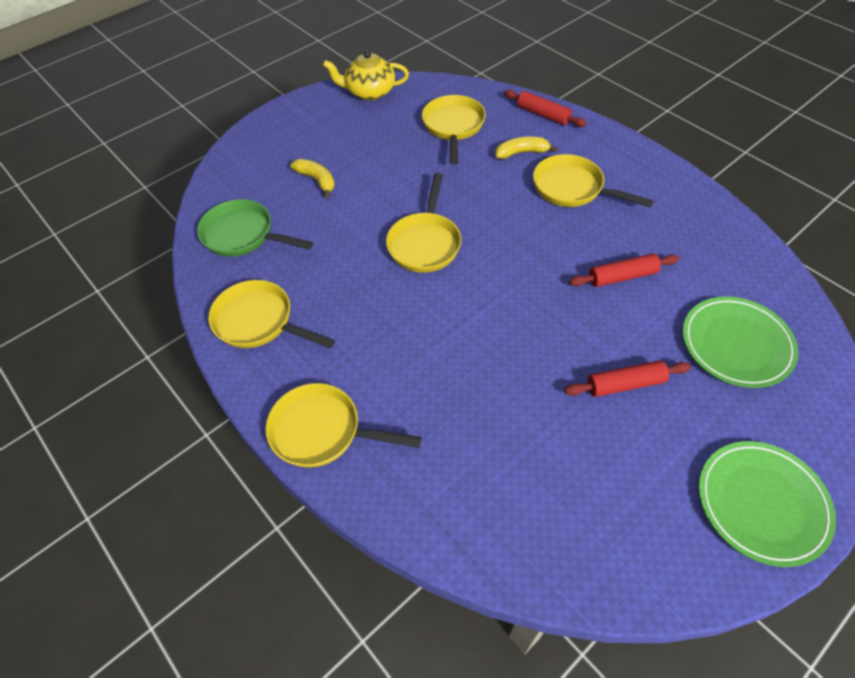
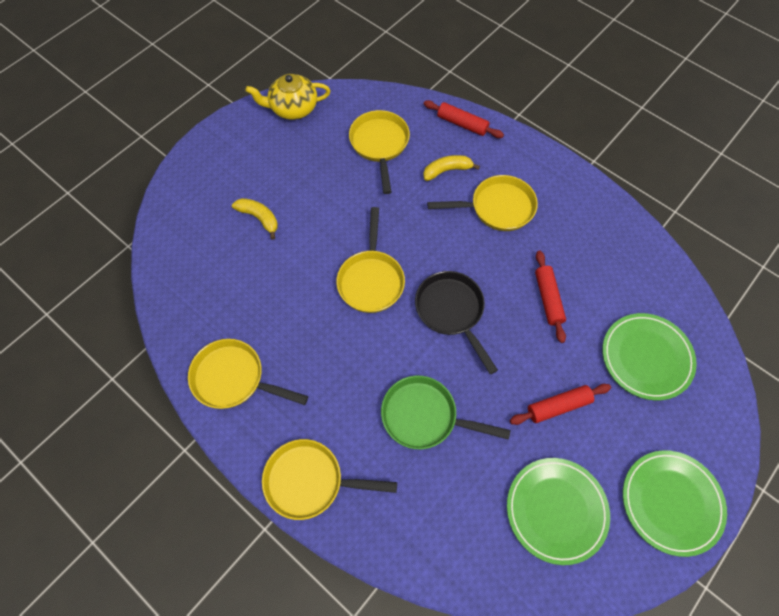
camera: 10 degrees left, 10 degrees up
(243, 235) = (200, 287): green pan -> green pan (425, 416)
(510, 279) = (451, 312): none -> black pan
(572, 188) = (497, 208): yellow pan -> yellow pan turned 150 degrees clockwise
(613, 495) = (556, 510): none -> green plate
(622, 276) = (548, 299): red rolling pin -> red rolling pin turned 75 degrees counterclockwise

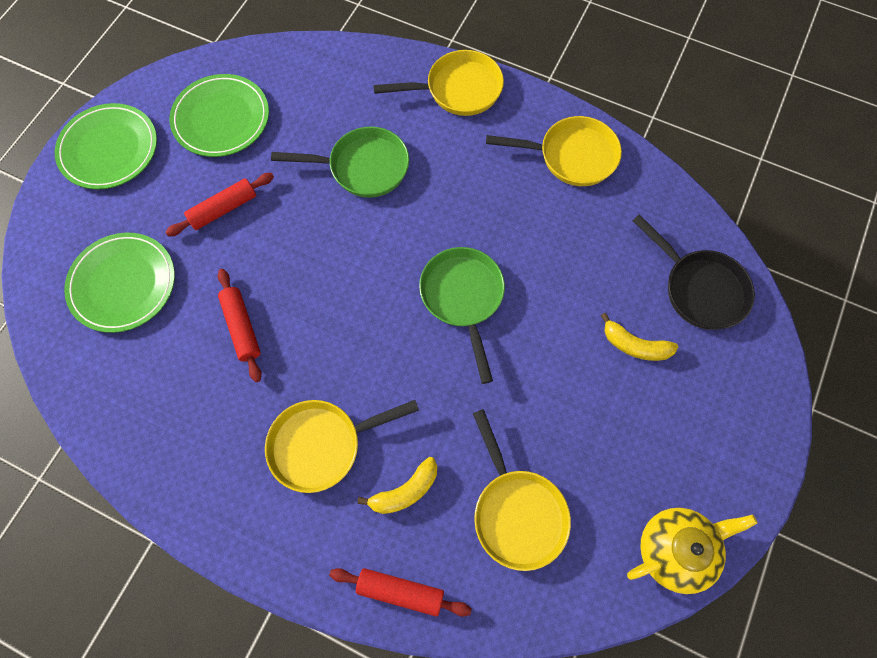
camera: 165 degrees right, 5 degrees up
(371, 280) = (463, 298): yellow pan -> green pan
(451, 312) = (357, 283): black pan -> black pan (699, 288)

